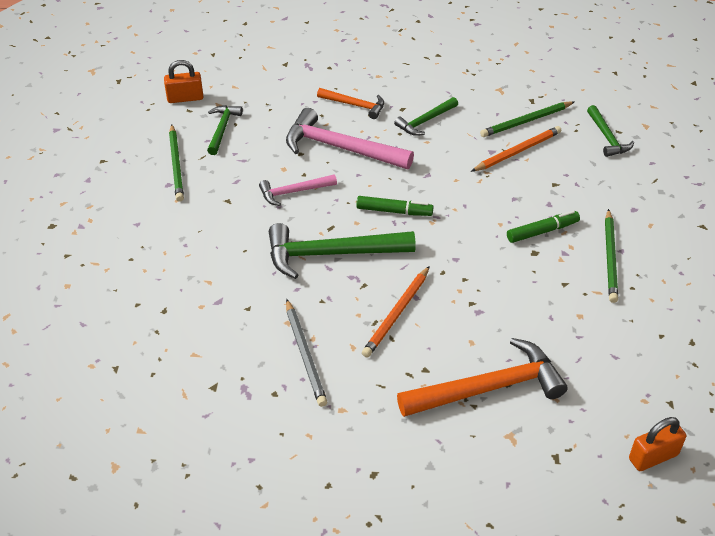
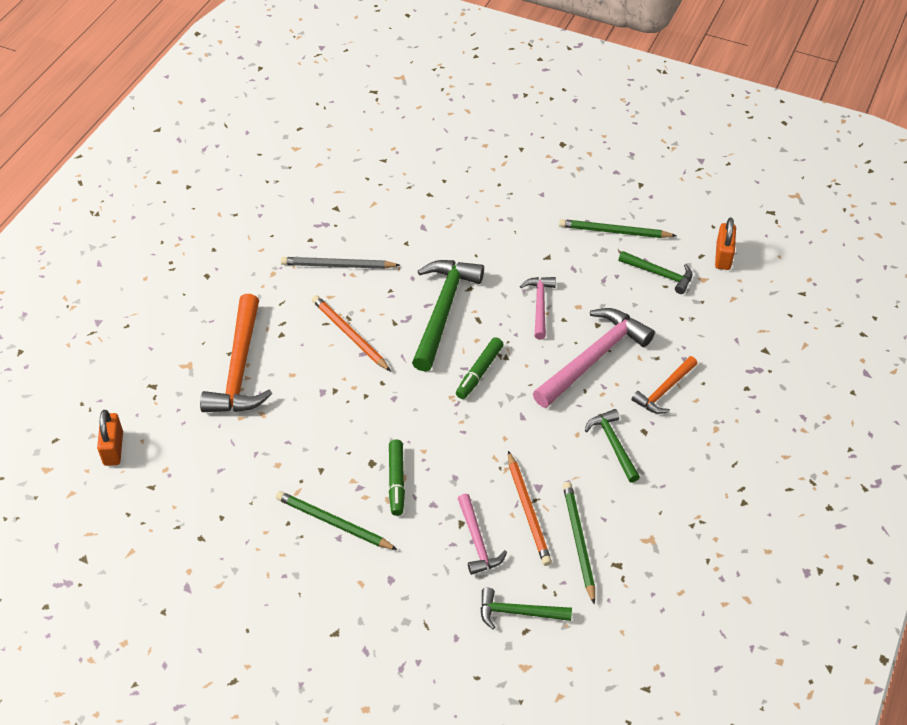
camera: 110 degrees right, 5 degrees up
(564, 171) = (477, 541): none -> pink hammer

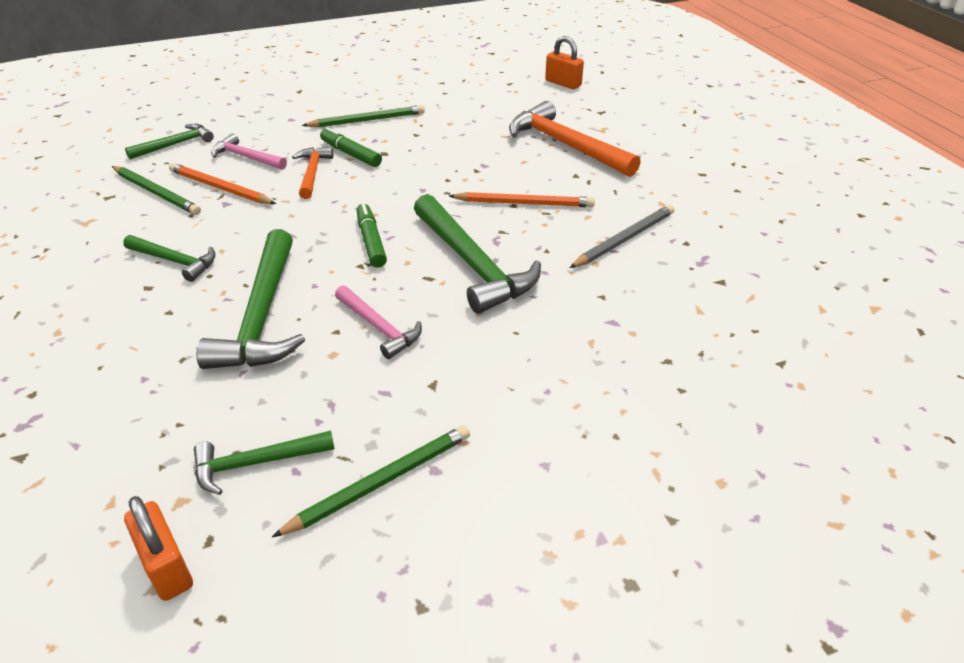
camera: 135 degrees right, 10 degrees down
(593, 358) = (262, 315): pink hammer -> green hammer
(664, 390) = (148, 332): orange hammer -> orange hammer (312, 173)

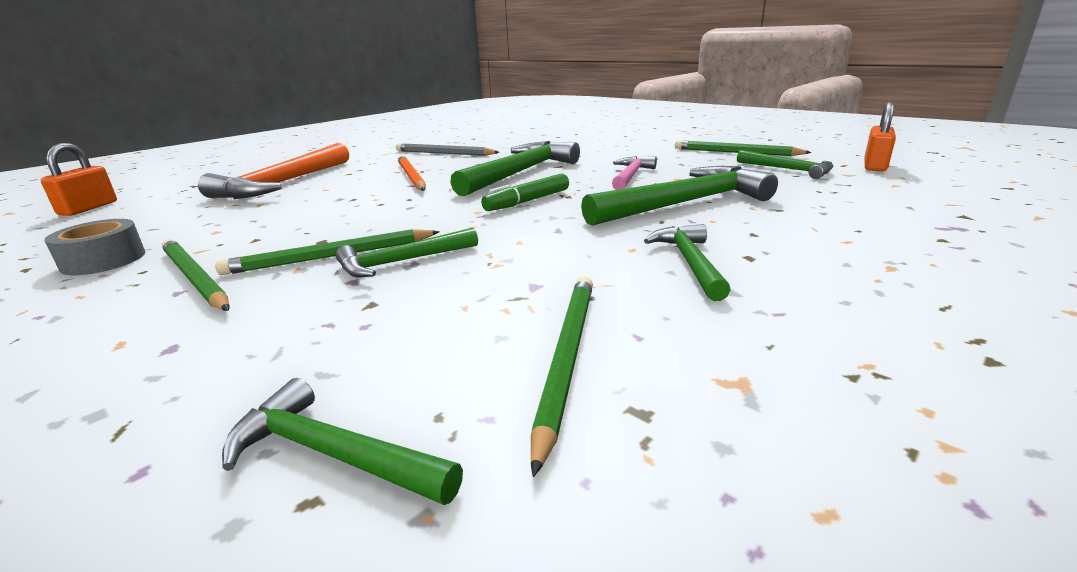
camera: 115 degrees left, 15 degrees down
(220, 188) = (496, 307): orange pencil -> none
(246, 157) = (372, 327): pink hammer -> none
(312, 173) = (402, 262): orange hammer -> green hammer
(351, 154) = (331, 256): green marker -> green pencil
(430, 98) = (103, 260): none -> grey tape

